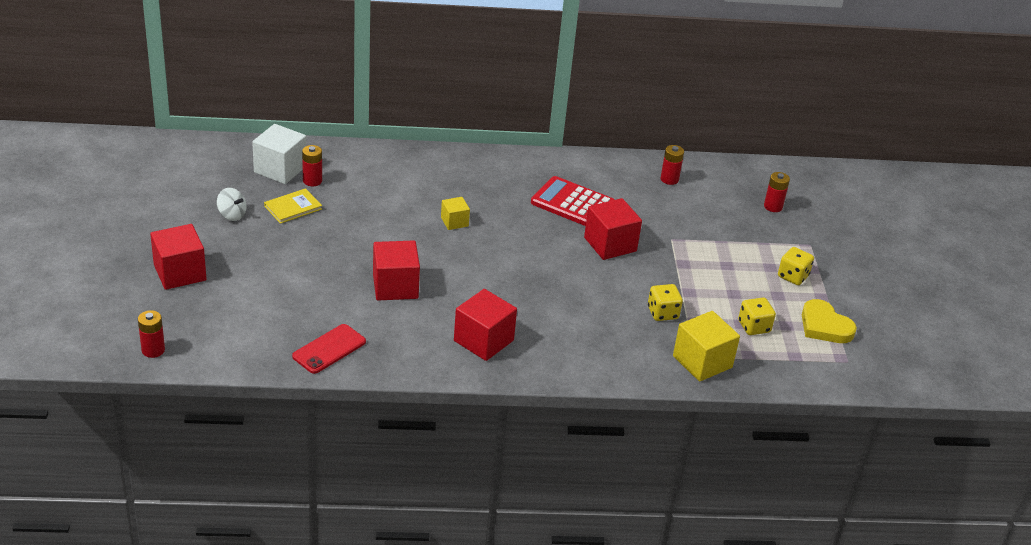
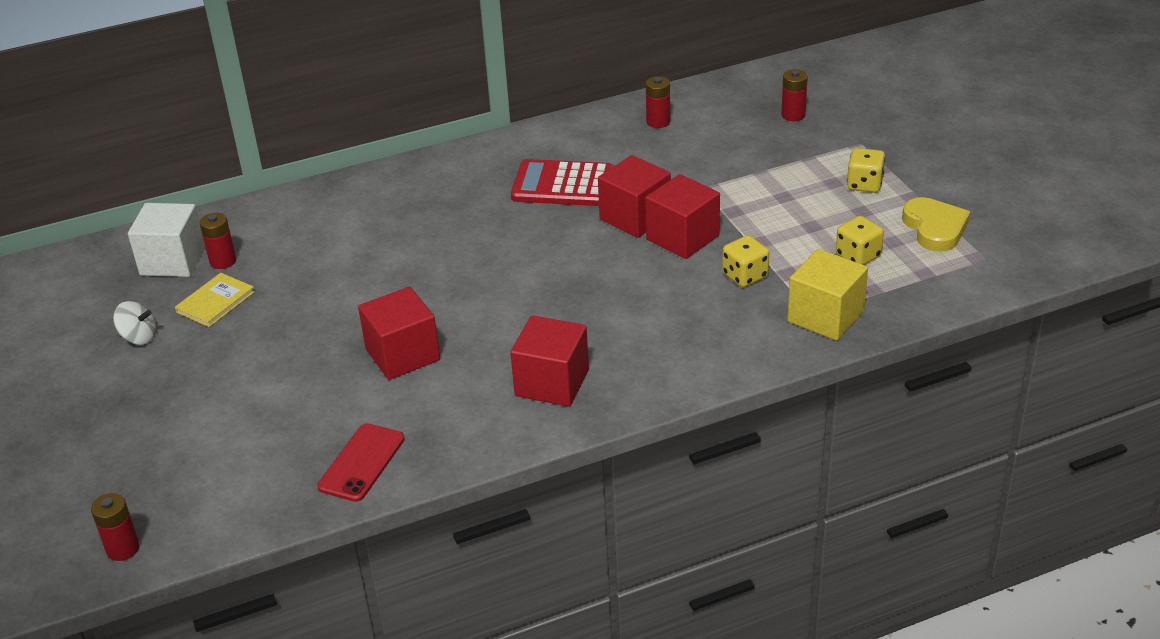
camera: 15 degrees left, 0 degrees up
(180, 273) = (107, 434): red cube -> red cube (682, 237)
(454, 222) = (432, 252): yellow cube -> none
(824, 326) = (935, 228): yellow heart -> yellow heart turned 135 degrees counterclockwise

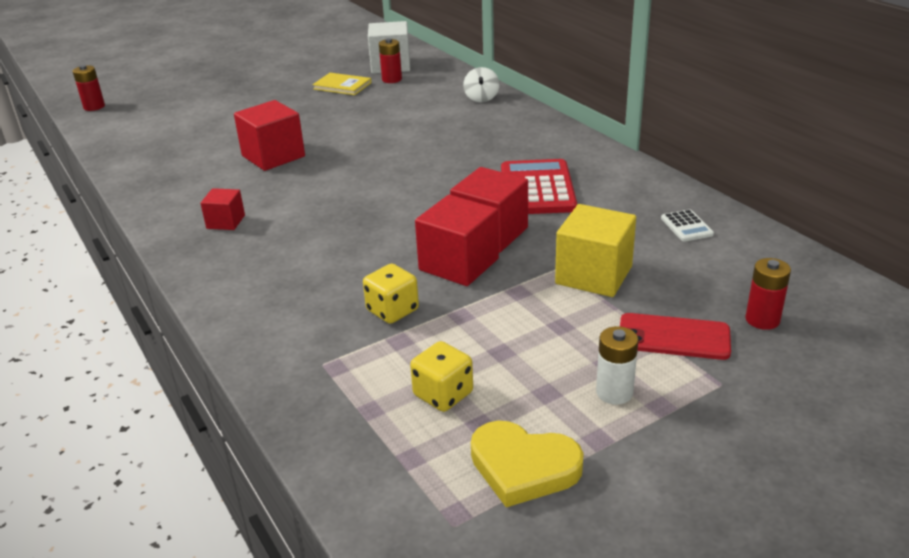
camera: 80 degrees right, 5 degrees down
(139, 337) = (303, 72): white spinning top -> white spinning top (481, 98)
(362, 463) = (148, 161): red phone -> red phone (673, 337)
(552, 383) = (226, 222): red cube -> red cube, size x0.56
(658, 122) = (686, 226): red battery -> white calculator
(825, 316) = (316, 374): yellow cube -> yellow cube (593, 275)
(864, 184) = (614, 392): yellow dice -> white battery
(935, 228) = (523, 467): yellow heart -> yellow heart turned 45 degrees clockwise

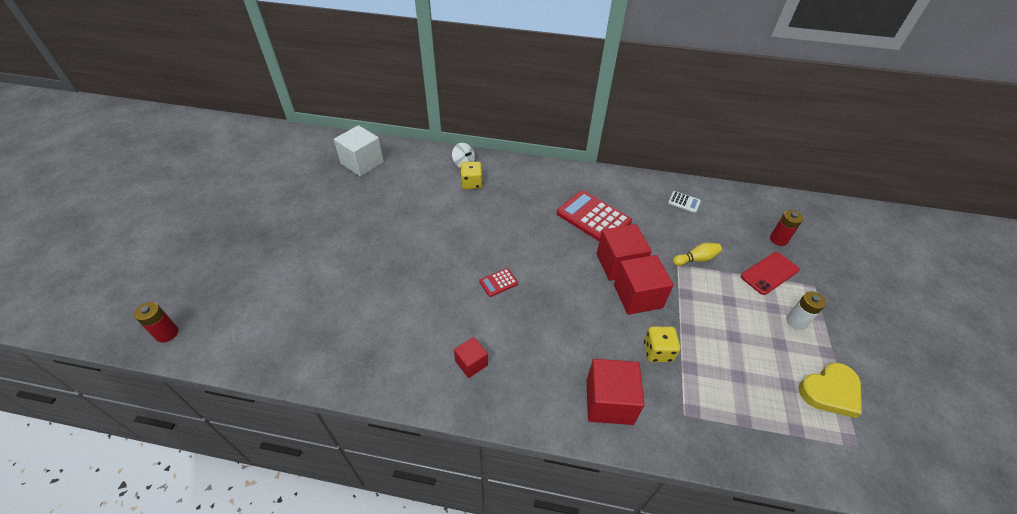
camera: 50 degrees left, 15 degrees up
(273, 156) = (410, 288): red cube -> red cube (609, 402)
(342, 86) = (356, 198): yellow book -> none
(347, 187) = (498, 282): none -> red calculator
(392, 79) = (383, 175): red battery -> none
(443, 394) = (752, 382): yellow dice -> yellow dice (471, 183)
(593, 275) = (696, 259): yellow cube -> yellow bowling pin

